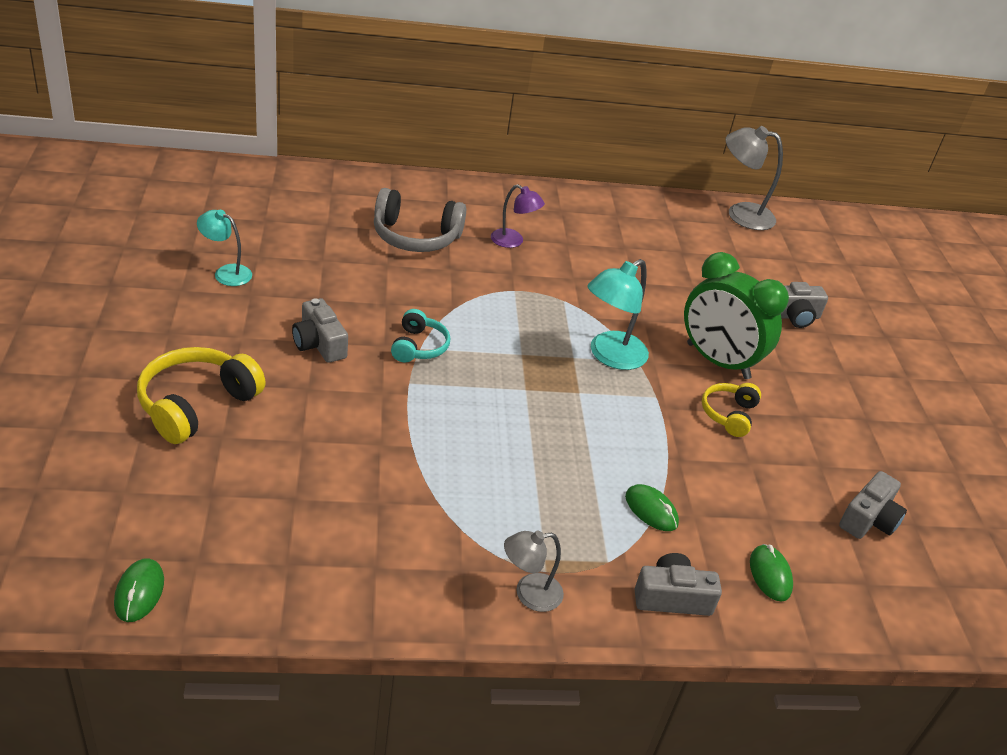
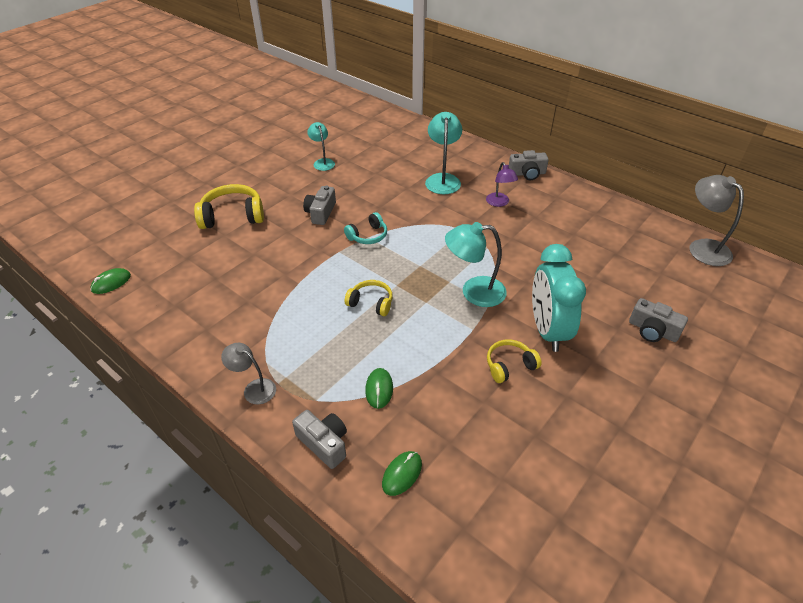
camera: 50 degrees right, 5 degrees up
(415, 236) = (442, 179): grey headphones -> turquoise lamp
(525, 424) = (371, 303): none -> yellow headphones
(717, 361) = (547, 330): green clock -> turquoise clock
(868, 519) = (525, 491): grey camera -> grey camera (527, 173)

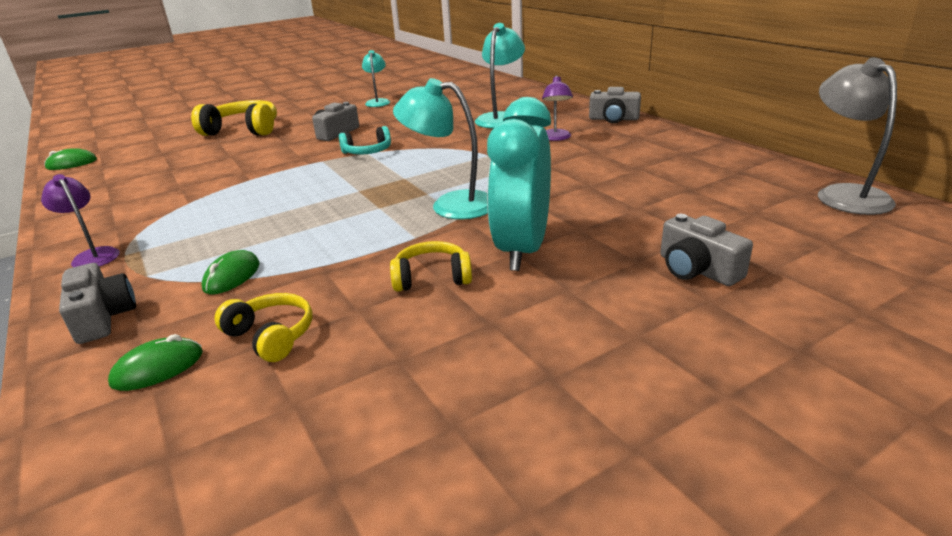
camera: 20 degrees right, 15 degrees down
(254, 388) = (93, 255): grey lamp -> purple lamp
(371, 303) = (311, 202): yellow headphones -> yellow headphones (271, 336)

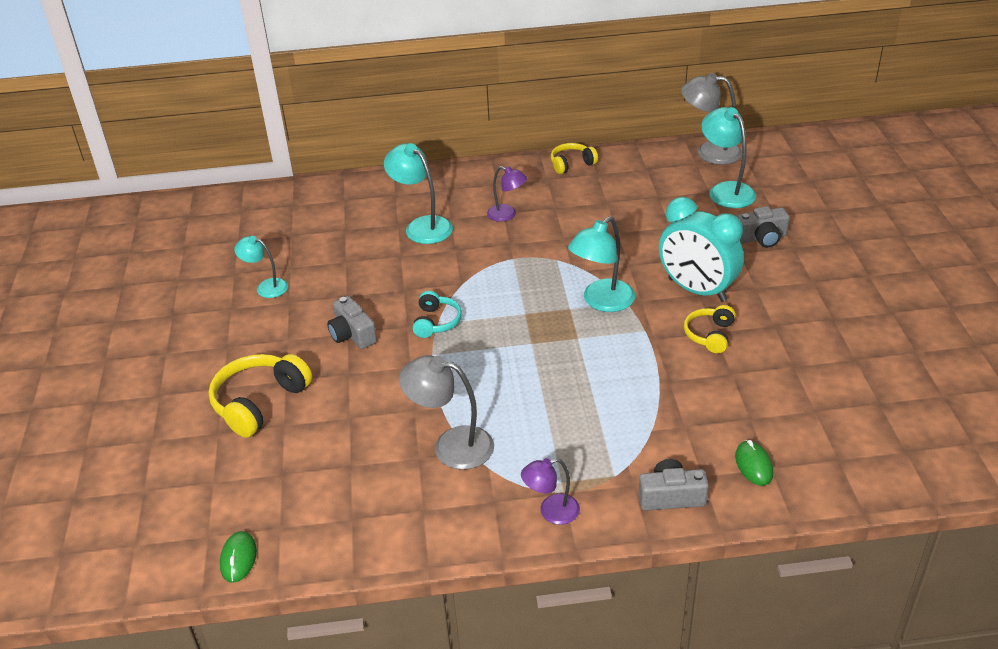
camera: 65 degrees left, 10 degrees up
(196, 194) = (451, 445): none -> grey lamp
(232, 276) = (648, 427): green mouse -> none
(271, 336) = (742, 413): yellow headphones -> yellow headphones (571, 164)
(613, 119) = (491, 173): grey camera -> none
(773, 222) = (726, 190): none -> turquoise lamp

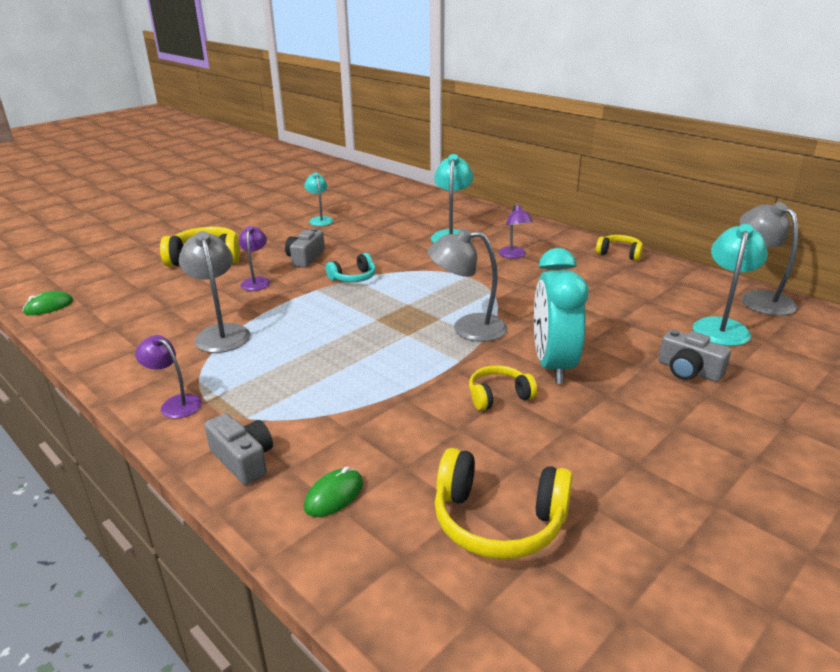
camera: 50 degrees right, 10 degrees down
(366, 386) = (256, 281): none -> purple lamp
(601, 302) = (468, 328): turquoise lamp -> grey lamp
(838, 403) = (498, 521): none -> yellow headphones

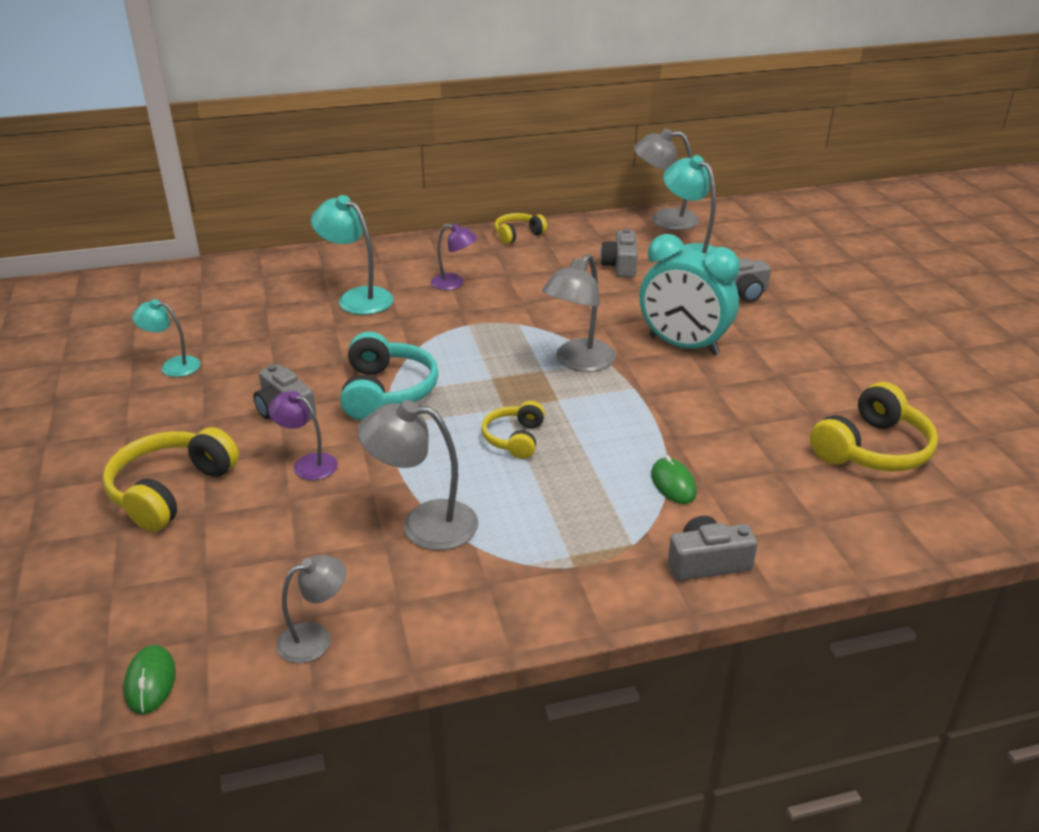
camera: 60 degrees left, 5 degrees up
(96, 336) = (315, 638): none -> grey lamp
(175, 403) = (563, 591): purple lamp -> none
(334, 495) = (796, 521): green mouse -> green mouse (673, 484)
(353, 278) = (386, 392): turquoise headphones -> turquoise headphones, size x1.67
(498, 396) = (709, 389): yellow headphones -> yellow headphones (514, 438)
(642, 303) = (620, 265): none -> grey camera

